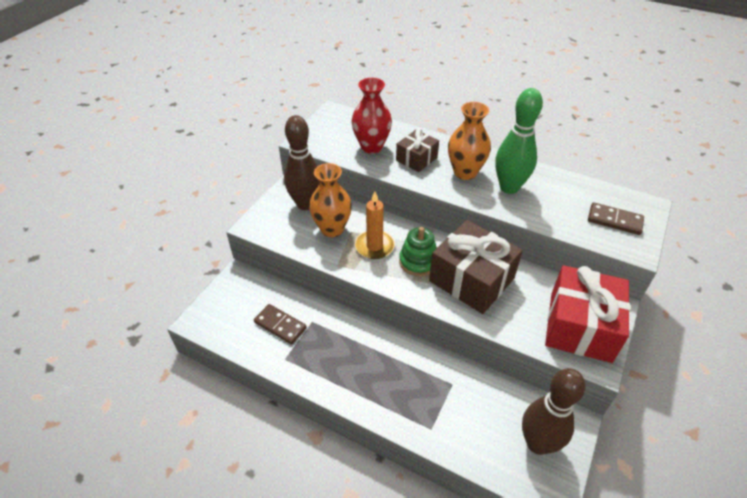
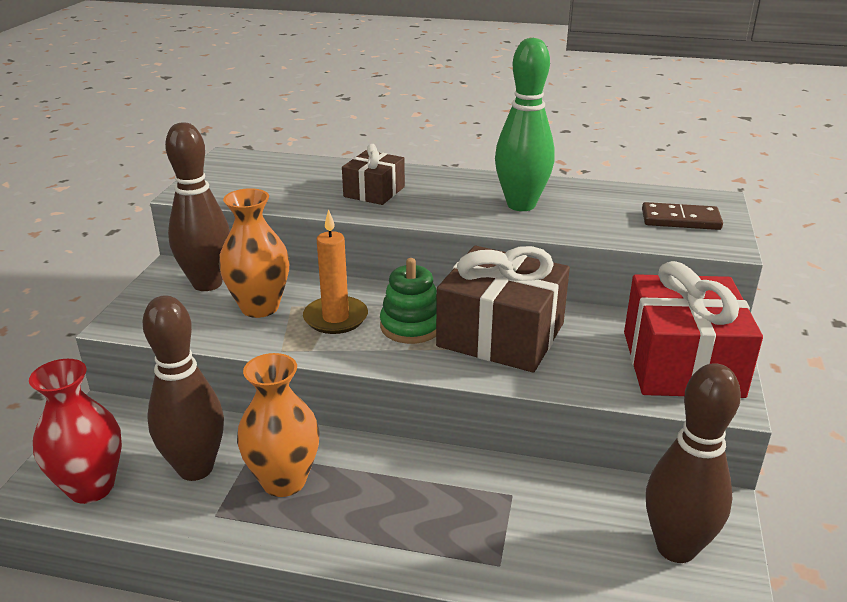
camera: 15 degrees left, 15 degrees down
(280, 325) = (195, 468): brown domino -> brown bowling pin
(371, 147) = (301, 187): red vase -> red vase (91, 487)
(465, 172) = (451, 197): orange vase -> orange vase (284, 481)

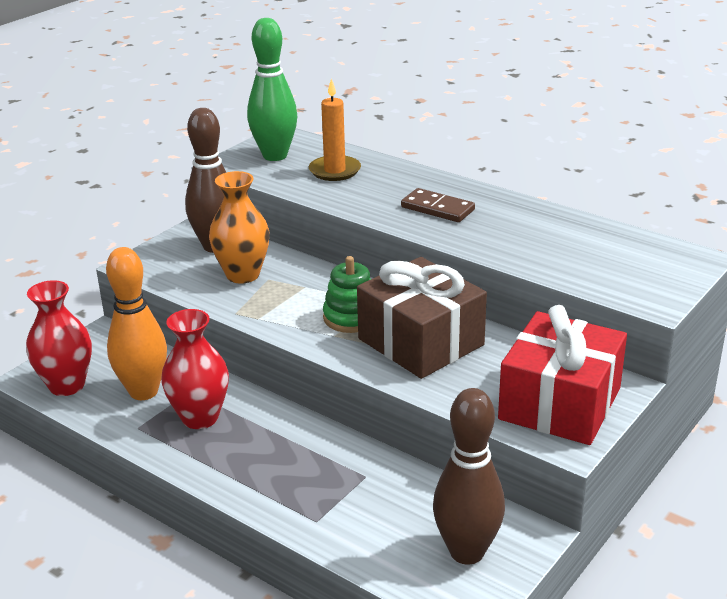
camera: 25 degrees right, 0 degrees up
(195, 468) = (143, 392): brown bowling pin -> orange bowling pin
(284, 481) = (200, 417): orange vase -> red vase
(335, 318) = (295, 297): orange candle -> orange candle (334, 171)
(374, 192) = (378, 190): brown gift -> none
(521, 205) = (498, 227): green bowling pin -> green bowling pin (275, 156)
(680, 220) = (638, 271): brown domino -> brown domino (437, 208)

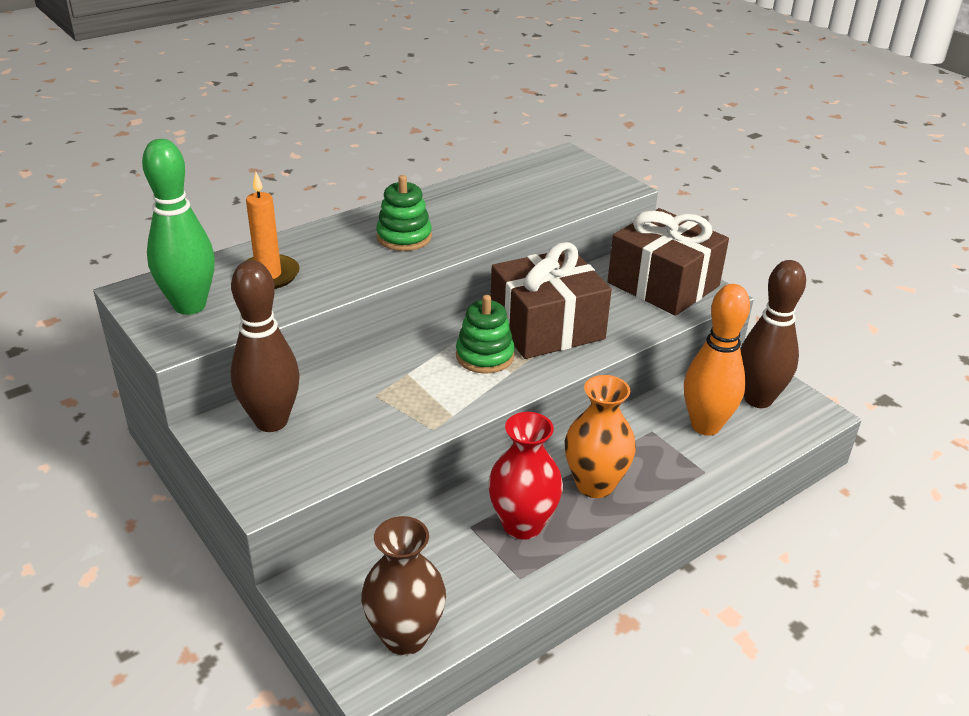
camera: 75 degrees left, 5 degrees up
(67, 385) = (405, 636): red vase -> brown vase
(143, 392) = (453, 564): orange bowling pin -> orange bowling pin (705, 426)
(243, 275) = (354, 411): orange vase -> orange vase (595, 484)
(437, 208) = (404, 237): brown domino -> green stacking toy
(560, 403) = (663, 284): red gift -> brown gift

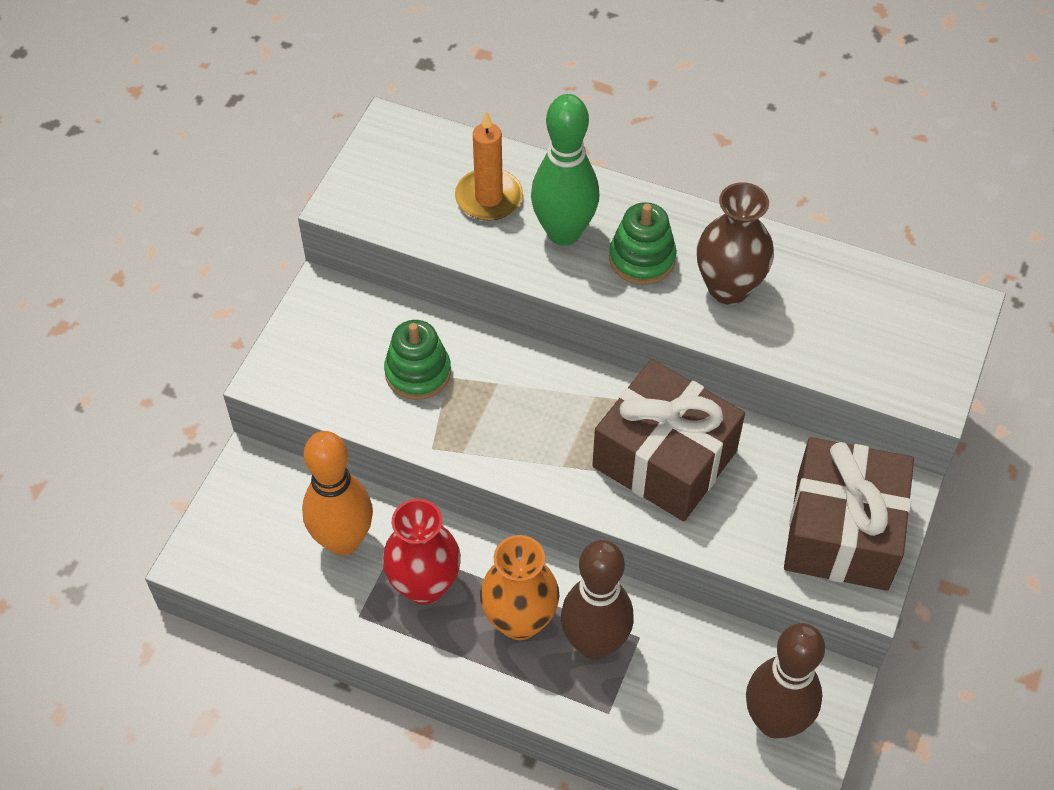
camera: 60 degrees right, 20 degrees up
(190, 306) = (399, 176): green bowling pin -> green bowling pin (564, 232)
(271, 421) = (358, 324): brown bowling pin -> brown bowling pin (594, 643)
(405, 636) = (244, 564): brown vase -> brown vase (728, 287)
(485, 356) = (572, 430): green stacking toy -> green stacking toy (418, 373)
(705, 426) = (685, 685): orange bowling pin -> orange bowling pin (343, 540)

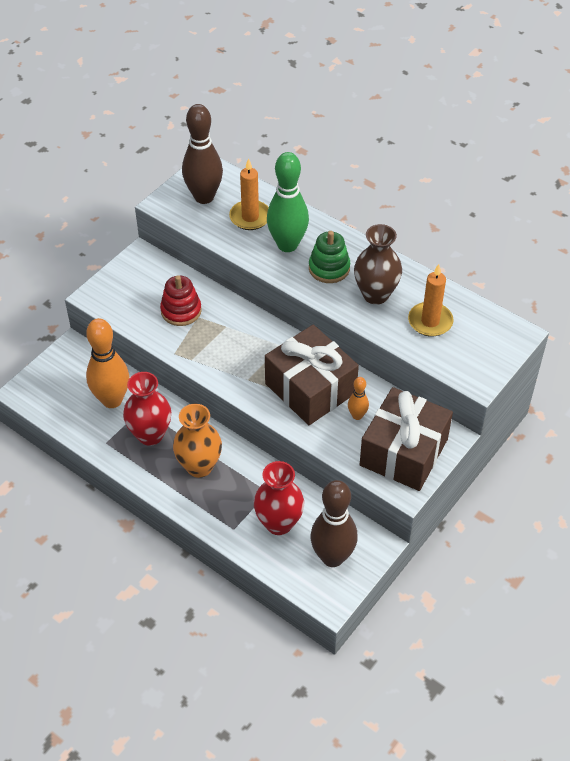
camera: 15 degrees right, 5 degrees down
(418, 373) = (181, 311): green stacking toy -> red stacking toy
(594, 643) = (239, 489): brown bowling pin -> brown bowling pin (204, 197)
(674, 685) = (279, 523): none -> red vase
(751, 487) = (357, 415): none -> orange bowling pin
(826, 314) = (430, 321): none -> orange candle

